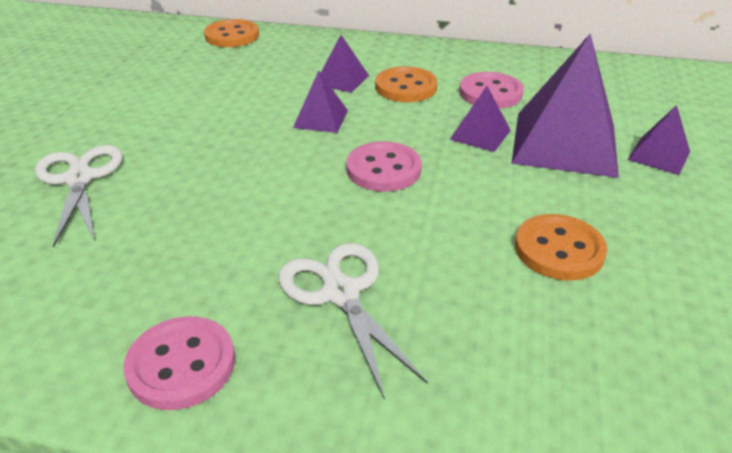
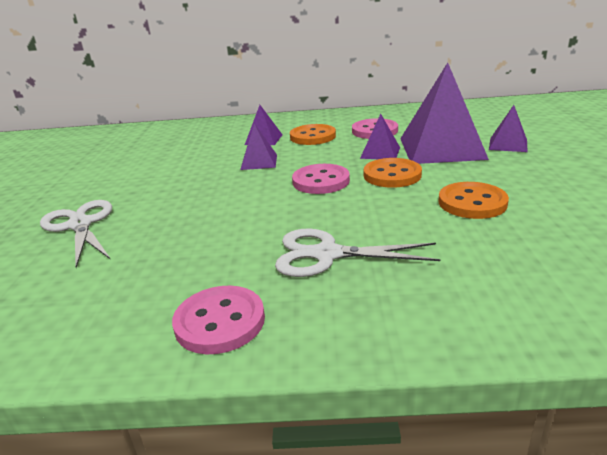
camera: 10 degrees left, 10 degrees down
(232, 36) = (168, 128): orange button -> orange button (392, 175)
(341, 293) = (327, 254): white scissors -> white scissors turned 45 degrees counterclockwise

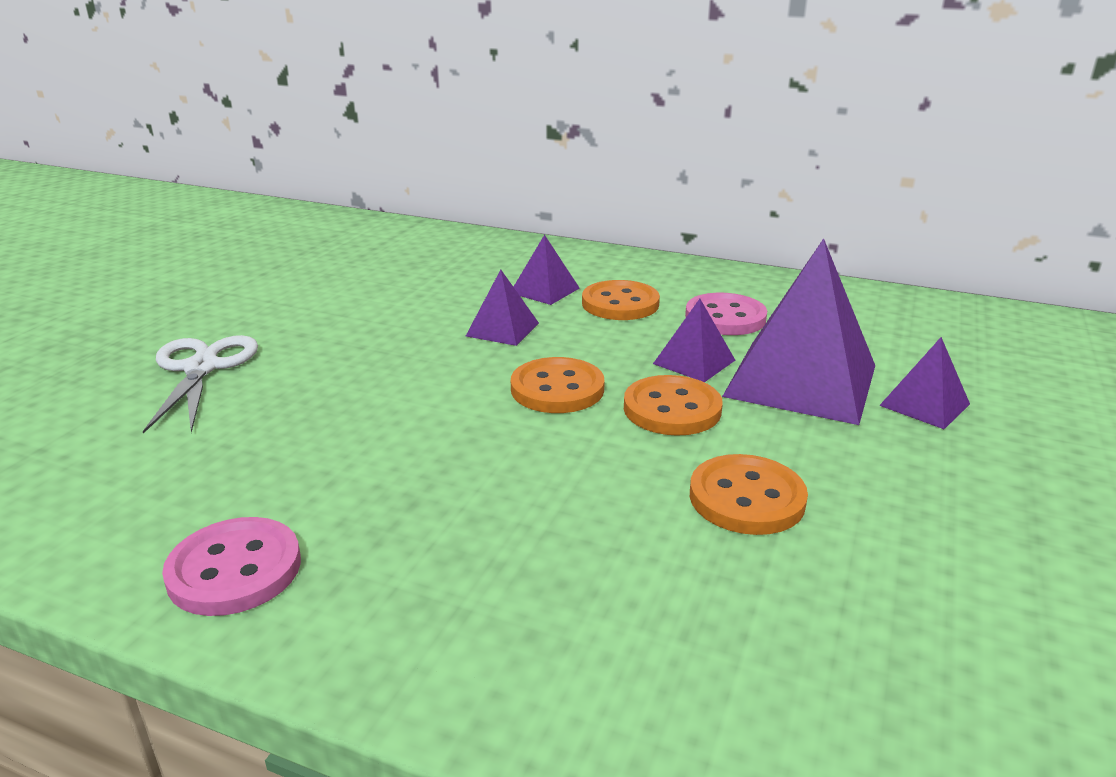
camera: 20 degrees right, 0 degrees up
(321, 181) = (557, 389): pink button -> orange button
(327, 254) = (451, 516): white scissors -> none

